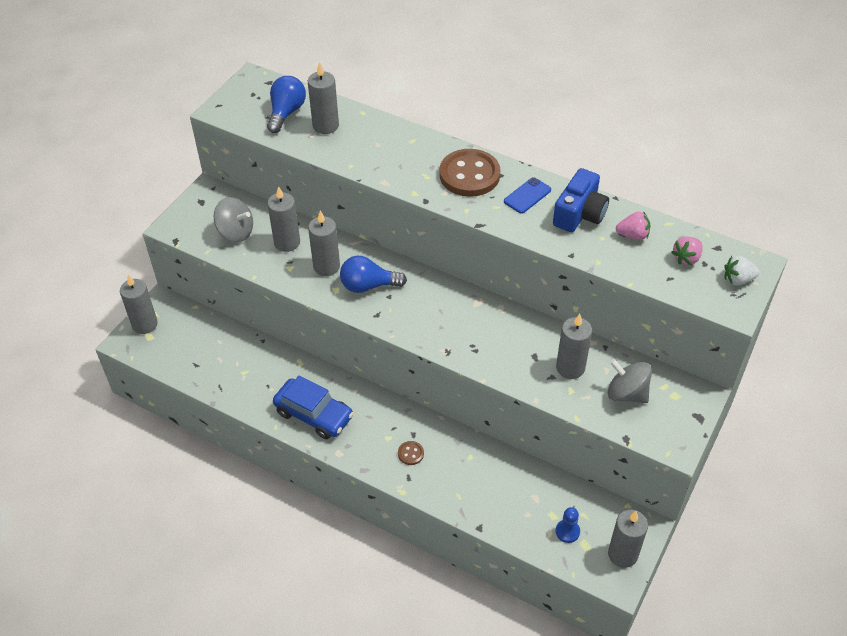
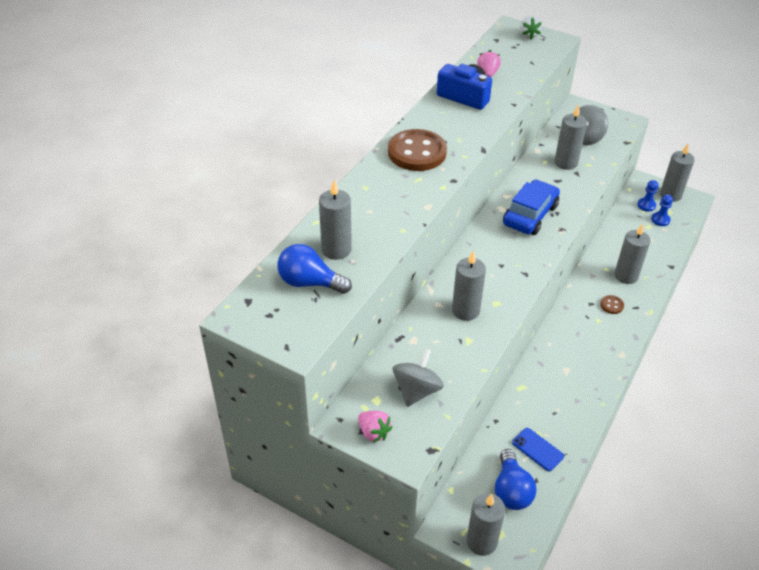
camera: 90 degrees left, 5 degrees down
(287, 242) = (432, 344): grey candle -> grey candle (626, 276)
(314, 414) = (583, 374): blue car -> blue car (530, 215)
(368, 286) = (489, 279): blue light bulb -> blue light bulb (511, 490)
(527, 196) = (444, 121): blue phone -> blue phone (537, 449)
(595, 520) = (646, 205): none -> blue pawn
(686, 258) = (510, 53): pink strawberry -> pink strawberry (373, 432)

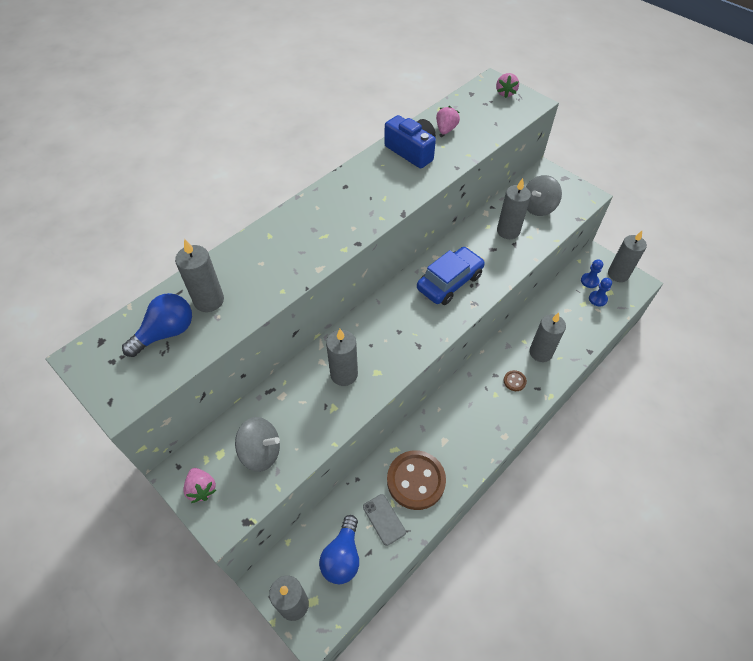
camera: 15 degrees right, 10 degrees up
(309, 282) = (166, 333): blue light bulb -> blue light bulb turned 105 degrees clockwise
(416, 390) = (261, 452): grey spinning top -> grey spinning top turned 60 degrees clockwise
(417, 152) = (336, 206): brown button -> brown button (416, 480)
(528, 35) = (505, 93): white strawberry -> pink strawberry
(537, 449) = (384, 519): blue phone -> grey phone

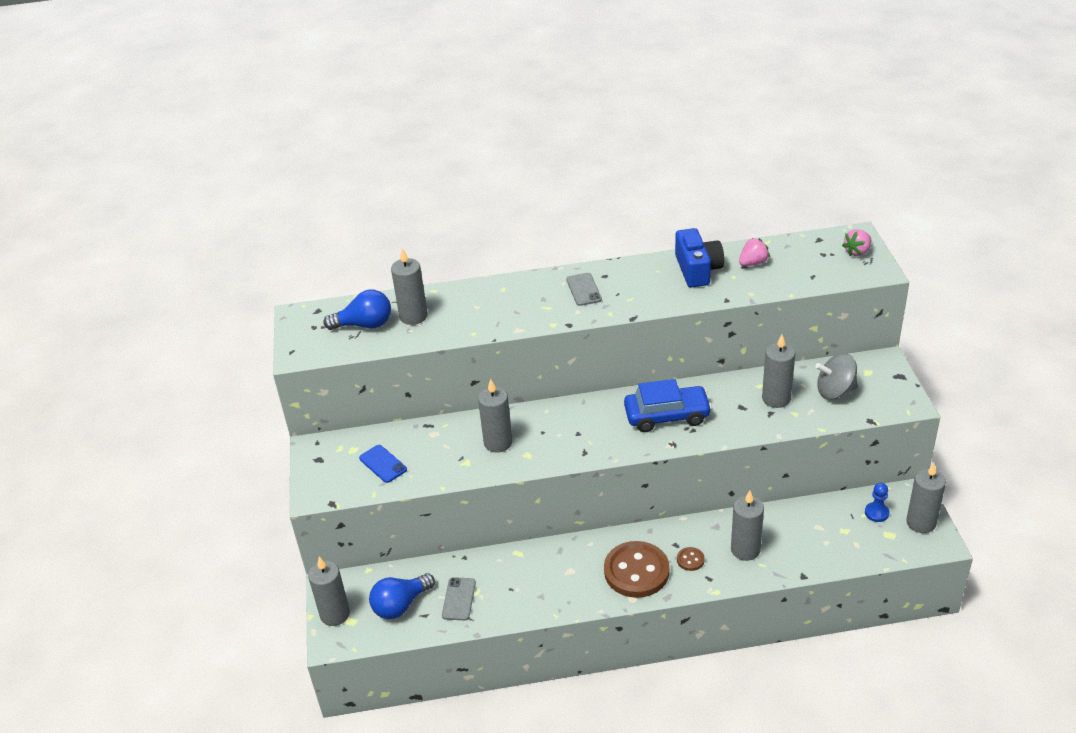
camera: 40 degrees right, 15 degrees down
(202, 489) = (320, 465): pink strawberry -> none
(261, 452) = (383, 464): grey spinning top -> blue phone
(340, 206) = (583, 289): none -> grey phone
(416, 480) = (514, 586): brown button -> brown button (636, 571)
(597, 299) = (867, 534): blue pawn -> none

